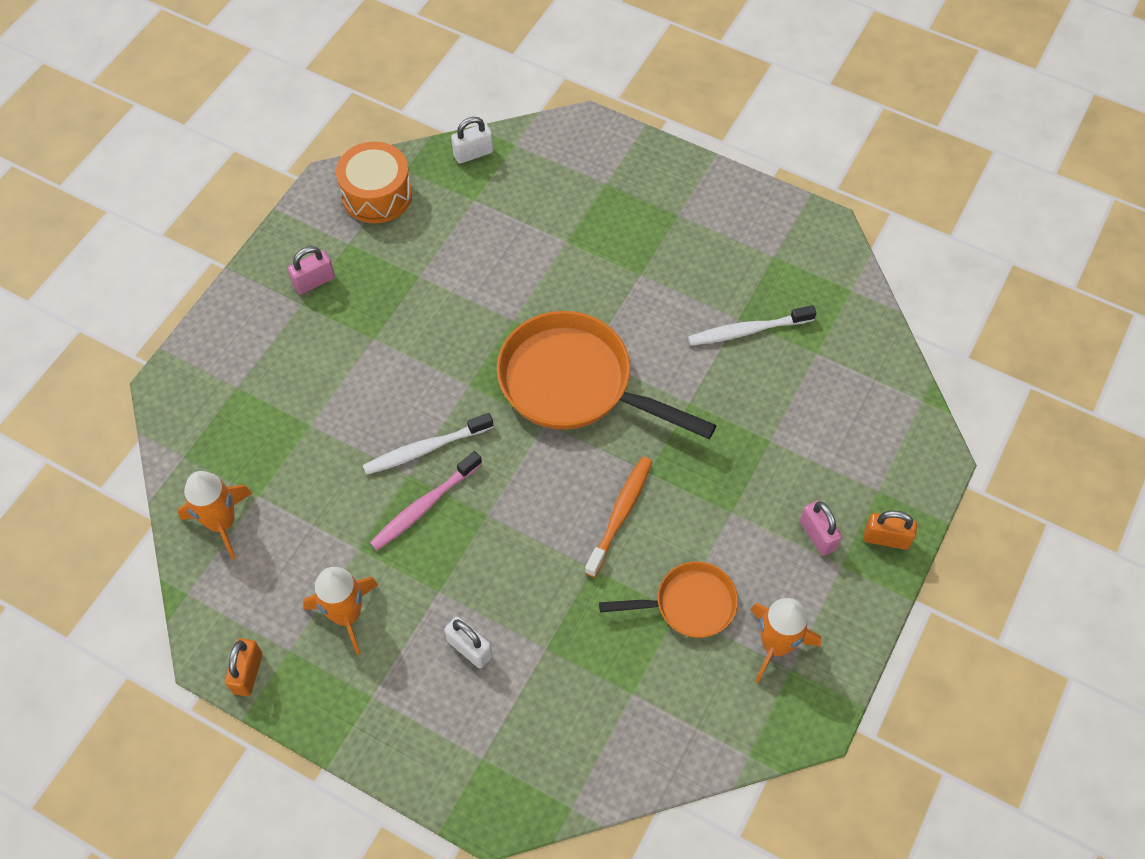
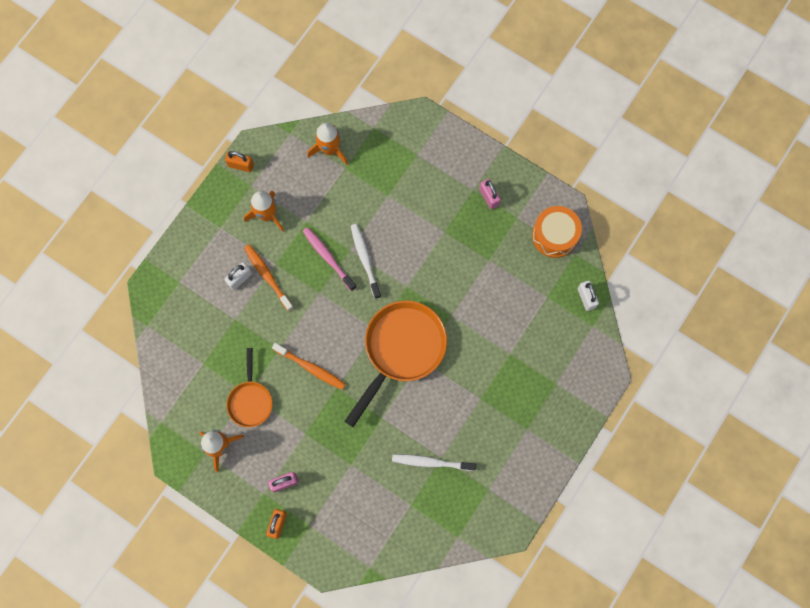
camera: 95 degrees right, 15 degrees up
(462, 601) = (267, 276): none -> orange toothbrush
(747, 331) = (431, 462): white toothbrush -> white toothbrush turned 75 degrees counterclockwise

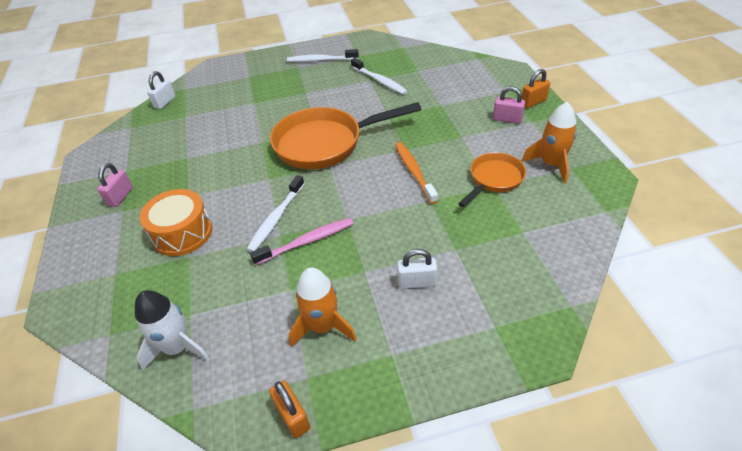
camera: 135 degrees left, 30 degrees down
(267, 276) = (384, 265): orange toothbrush -> none
(328, 258) = (307, 241): pink toothbrush -> pink toothbrush turned 120 degrees counterclockwise
(329, 149) = (178, 348): orange rocket -> white rocket
(516, 456) = (320, 60): none -> white toothbrush
(554, 235) = (123, 144): orange drum -> orange drum (182, 233)

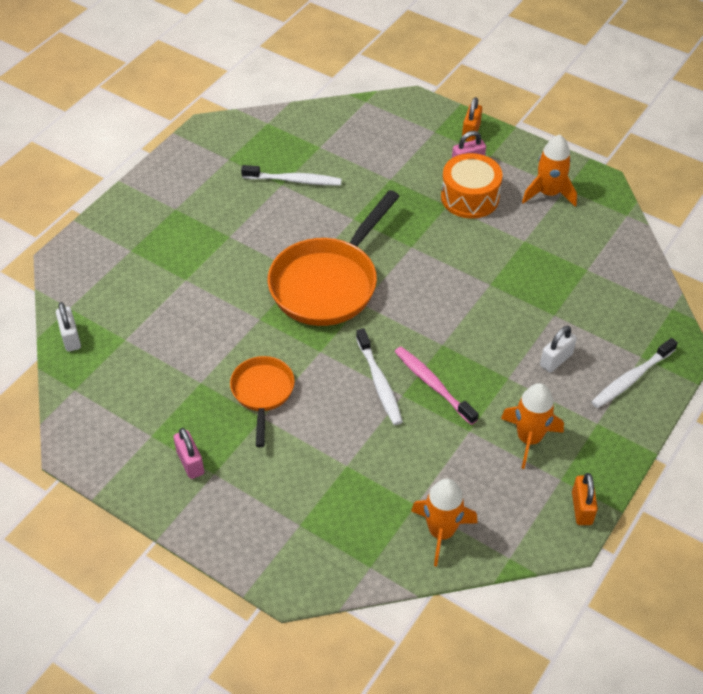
camera: 45 degrees left, 5 degrees up
(178, 348) = (441, 532): white rocket -> orange rocket
(182, 233) = (310, 451): orange drum -> orange drum (470, 197)
(293, 416) = (582, 508): orange padlock -> orange padlock turned 75 degrees clockwise
(307, 241) = (433, 385): pink toothbrush -> pink toothbrush turned 60 degrees counterclockwise
(320, 60) = (192, 185): white toothbrush -> white toothbrush (631, 378)
(414, 172) = (446, 265): orange toothbrush -> none
(494, 179) = (519, 234): orange pan -> orange pan (262, 393)

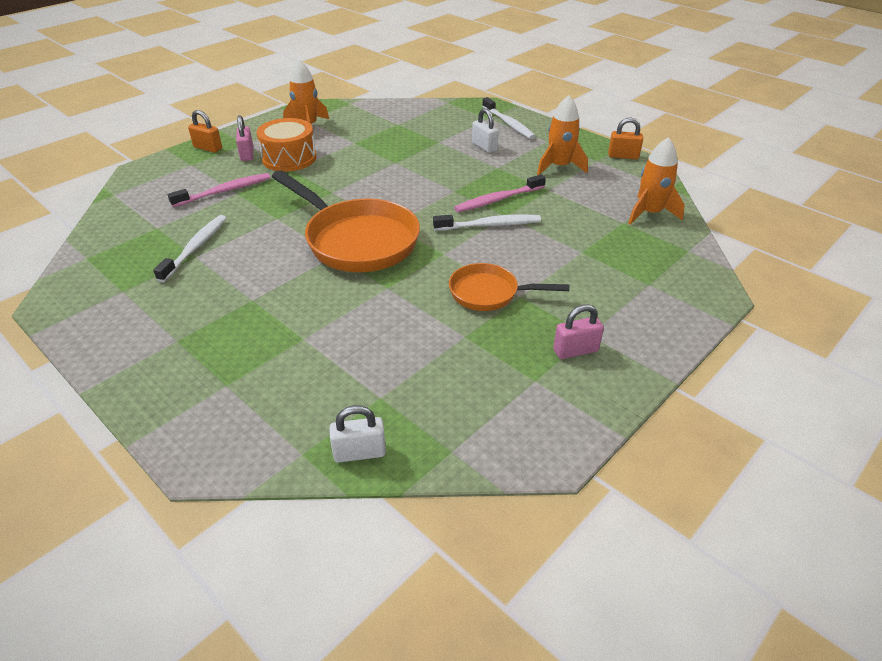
camera: 80 degrees left, 10 degrees down
(390, 170) = (224, 191): none -> pink toothbrush

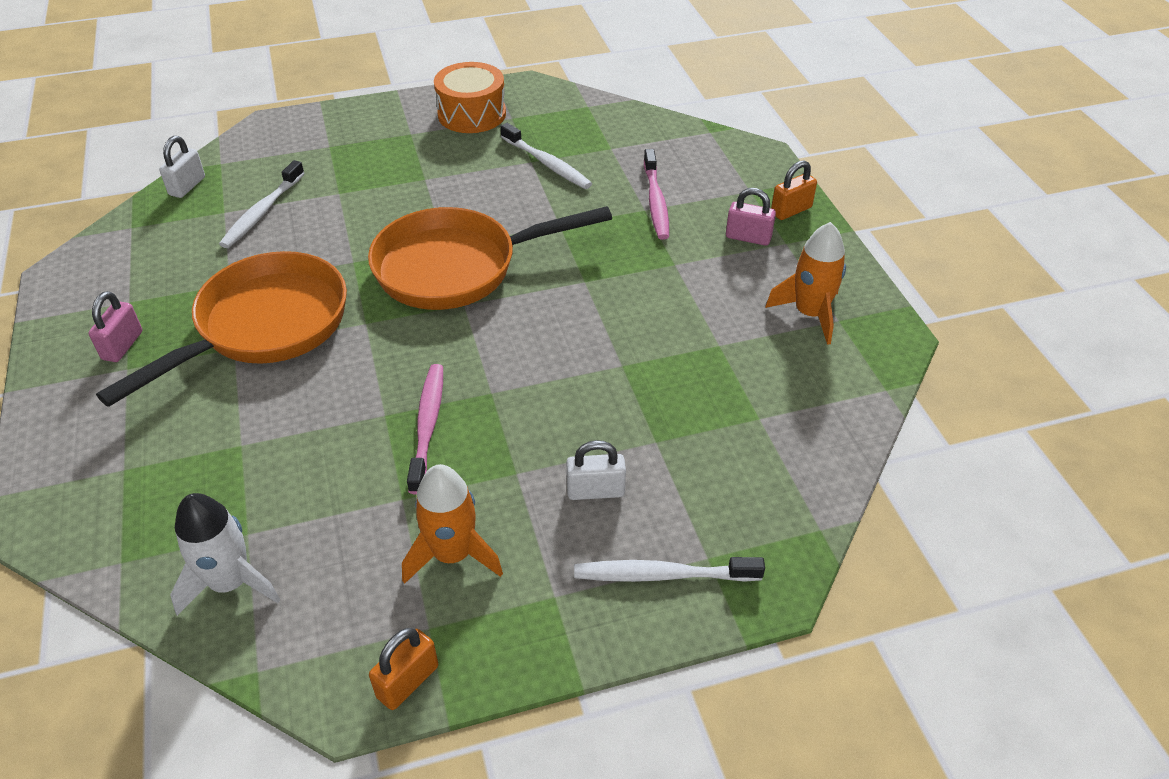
camera: 120 degrees right, 5 degrees up
(289, 158) = (709, 270): orange drum -> orange drum (472, 114)
(489, 293) = (263, 326): orange pan -> orange pan, size x1.80
(490, 225) = (379, 387): white toothbrush -> white toothbrush (262, 212)
(649, 213) = (230, 583): orange rocket -> white rocket

